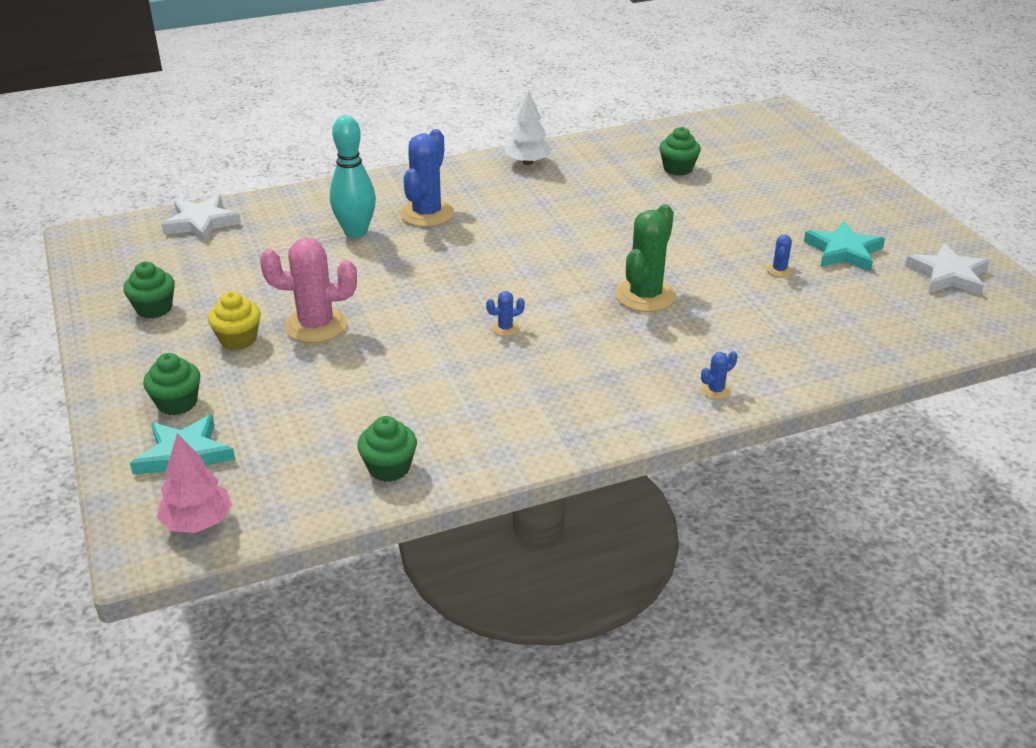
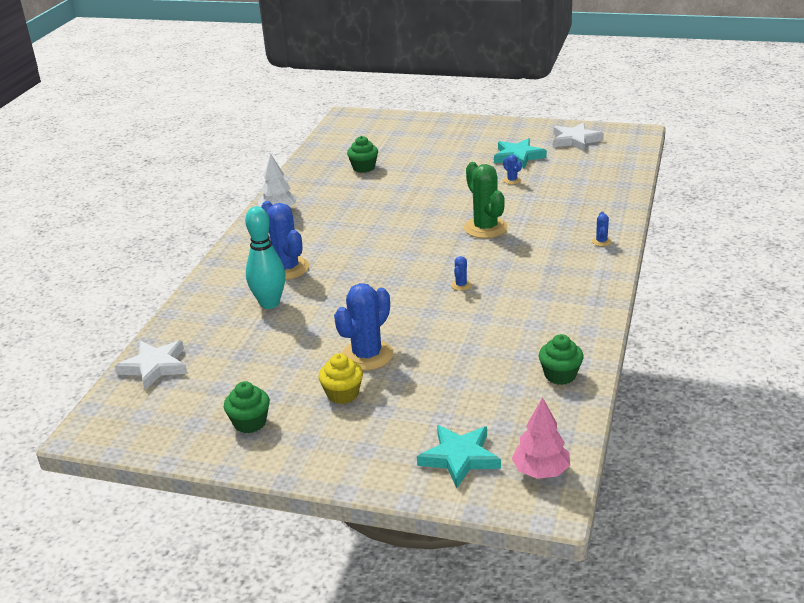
camera: 50 degrees left, 5 degrees down
(177, 403) = (391, 444): green cupcake -> none
(316, 325) = (367, 355): pink cactus -> blue cactus

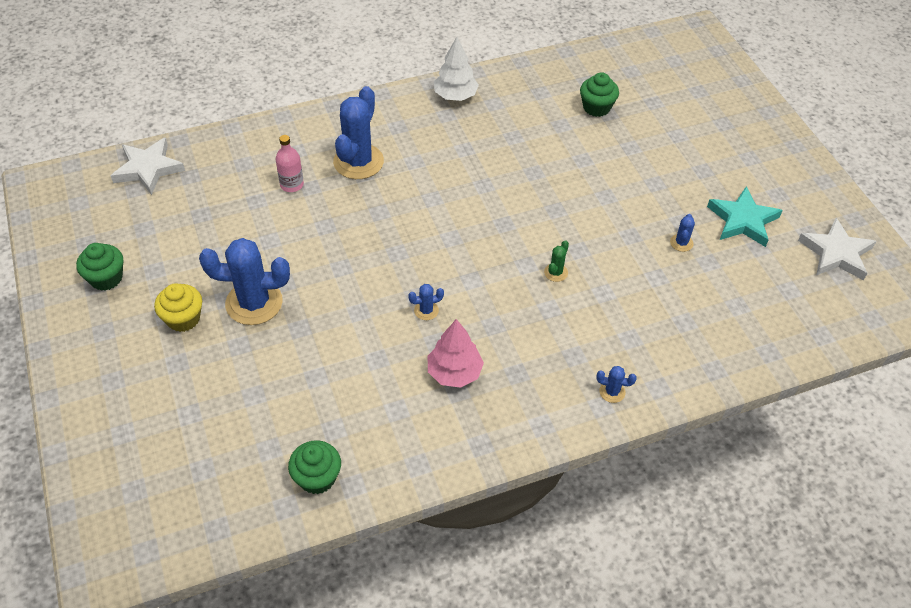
camera: 50 degrees right, 20 degrees up
(270, 303) = (292, 185): turquoise bowling pin -> pink bottle
(460, 458) = (136, 459): turquoise star -> none
(485, 228) = (556, 272): green cactus -> green cactus, size x0.43
(541, 471) = (149, 537): pink tree -> pink tree (454, 372)
(601, 241) = (612, 392): blue cactus -> blue cactus turned 45 degrees clockwise

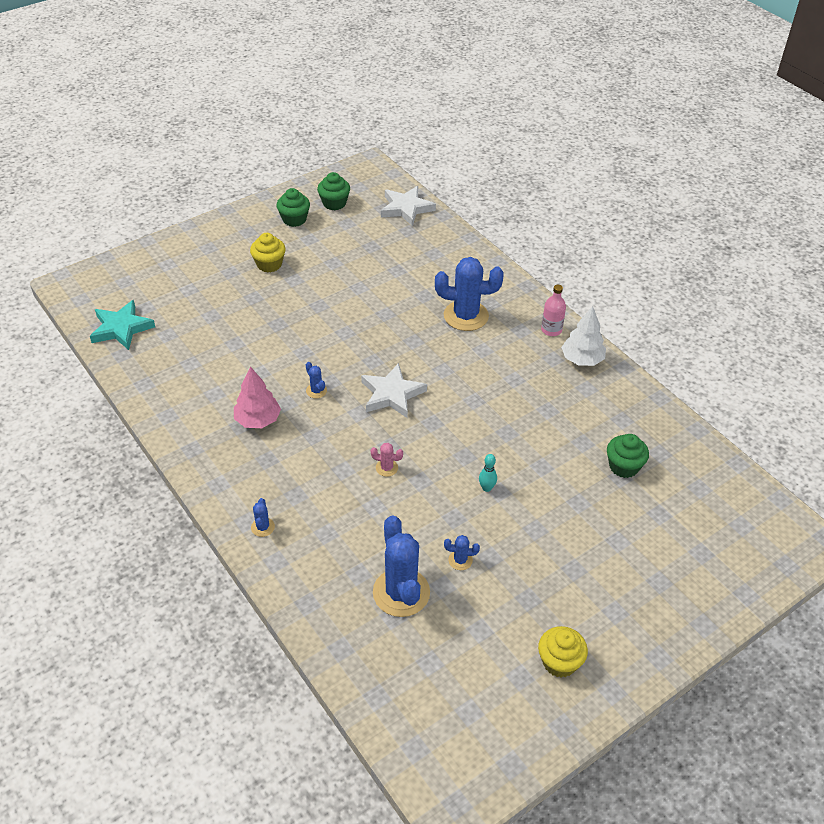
camera: 75 degrees right, 5 degrees down
(254, 303) = (294, 294): blue cactus -> blue cactus (401, 592)
(292, 185) = (422, 284): pink bottle -> pink bottle (551, 330)
(317, 478) = (147, 364): green cupcake -> green cupcake (334, 203)
(556, 272) = (386, 468): green cactus -> pink cactus
(600, 204) = (486, 488): none -> turquoise bowling pin
(743, 220) = (514, 612): turquoise star -> turquoise star (121, 328)
(795, 205) = (559, 662): none -> yellow cupcake
(836, 253) = (500, 707): white star -> white star (392, 394)

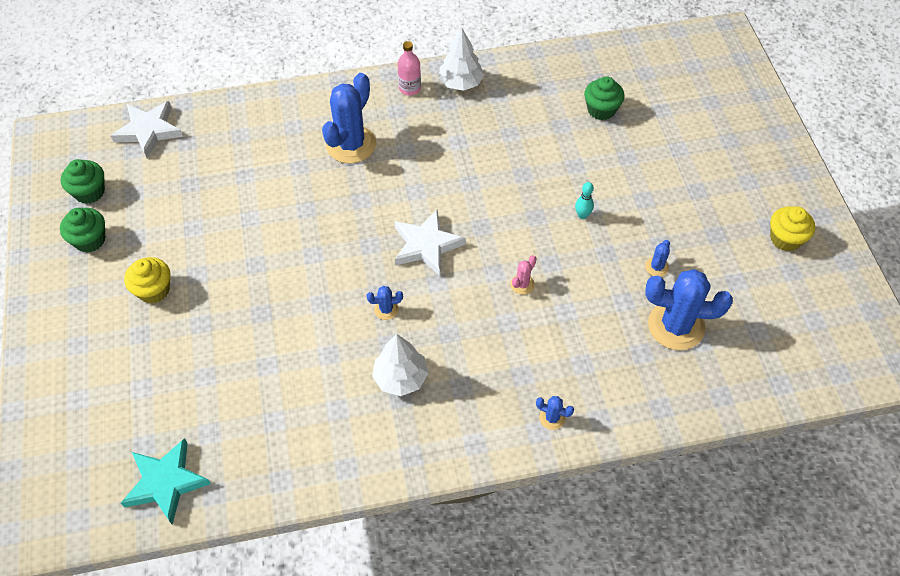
camera: 65 degrees left, 10 degrees up
(258, 420) = (400, 377): pink tree -> white tree

